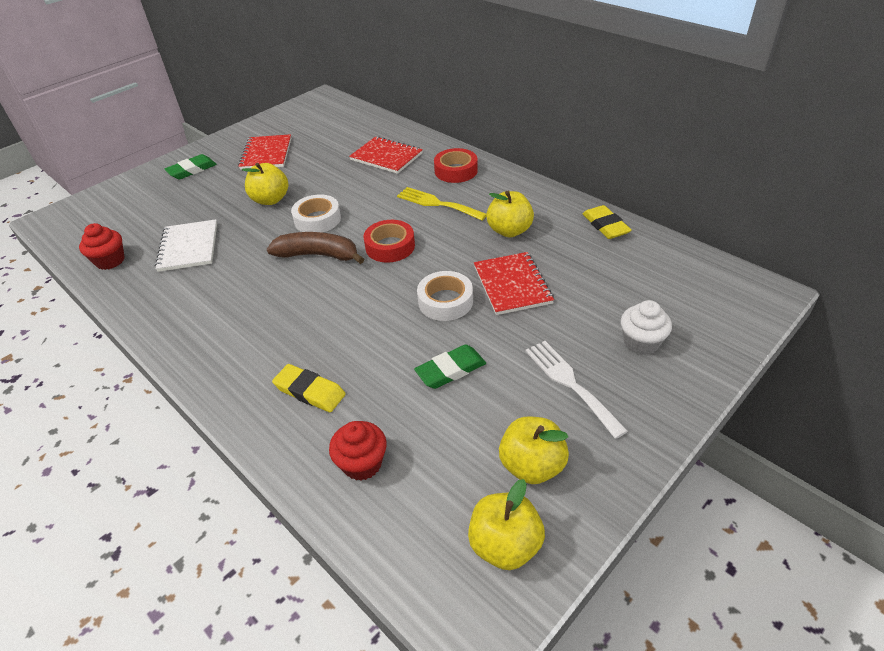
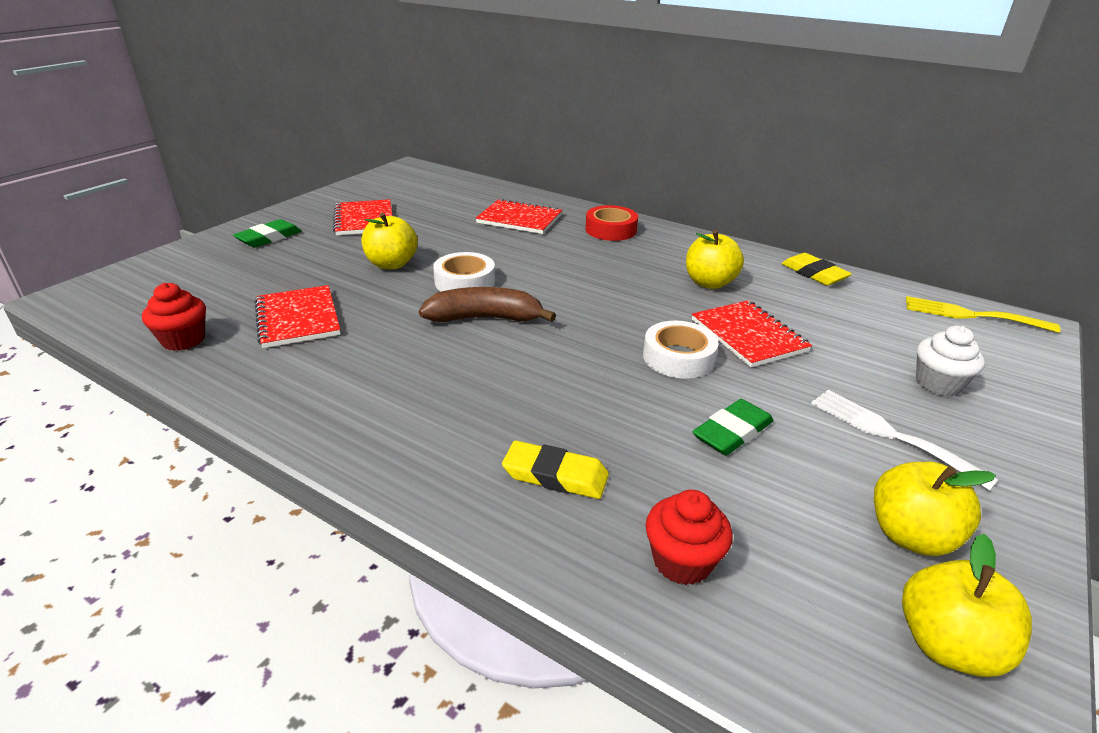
camera: 15 degrees left, 10 degrees down
(189, 247) = (298, 318): white notebook -> red notebook
(390, 246) = (574, 305): red tape -> none
(437, 204) = (607, 261): yellow fork -> yellow fork (971, 315)

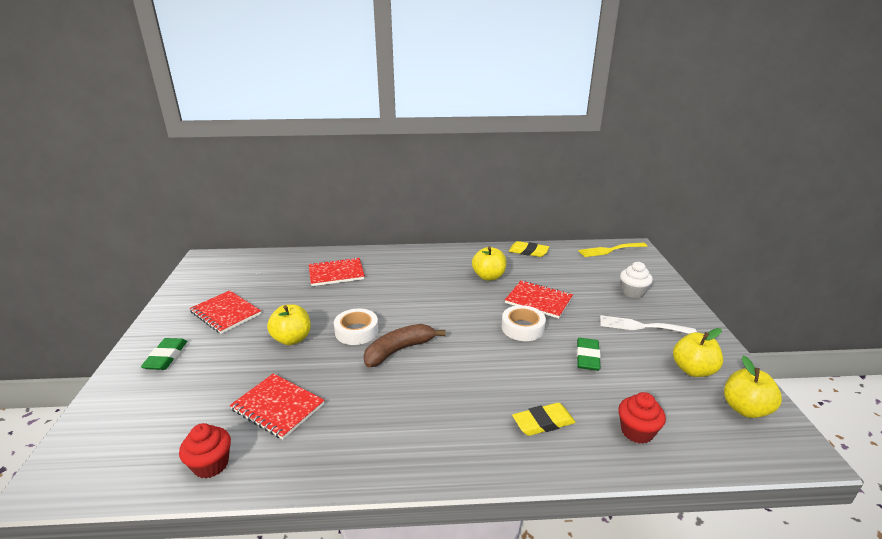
camera: 35 degrees left, 5 degrees down
(611, 230) = (400, 261): red tape -> none

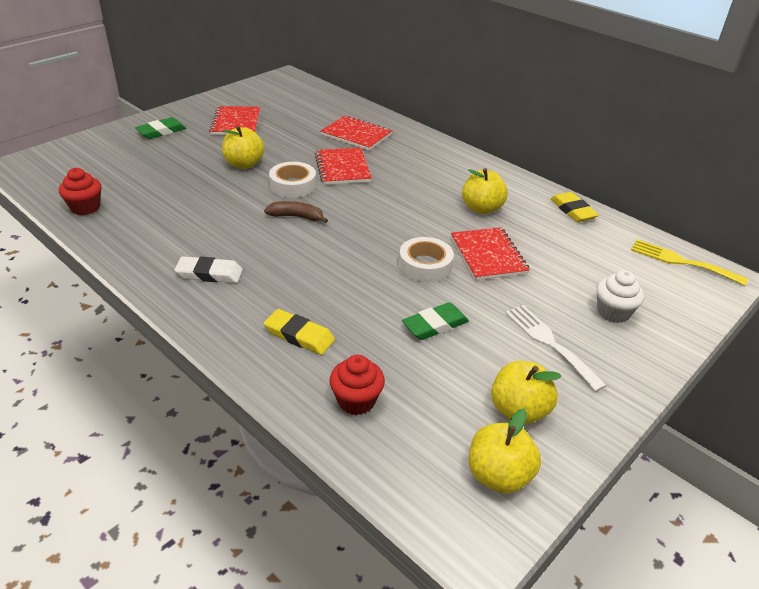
camera: 45 degrees right, 10 degrees up
(278, 407) = (165, 200): red notebook -> red notebook (342, 168)
(399, 350) = (296, 217): brown banana -> brown banana, size x0.66
(417, 432) = (209, 274): none -> white eraser

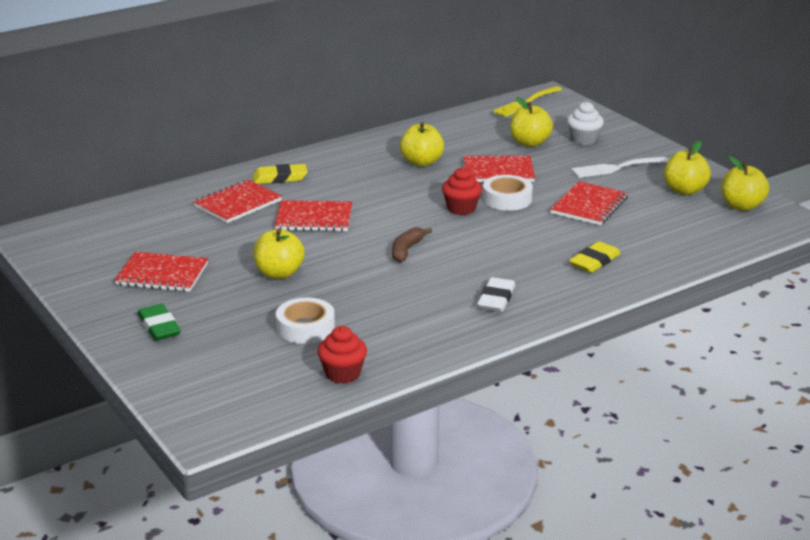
camera: 75 degrees left, 10 degrees down
(293, 185) = (340, 248): white tape -> white tape (305, 327)
(356, 400) = (672, 245): red cupcake -> red cupcake (461, 208)
(435, 325) = (589, 205): green eraser -> red notebook
(572, 210) = (438, 126): yellow eraser -> yellow eraser (280, 178)
(574, 271) = (530, 143): none -> yellow apple

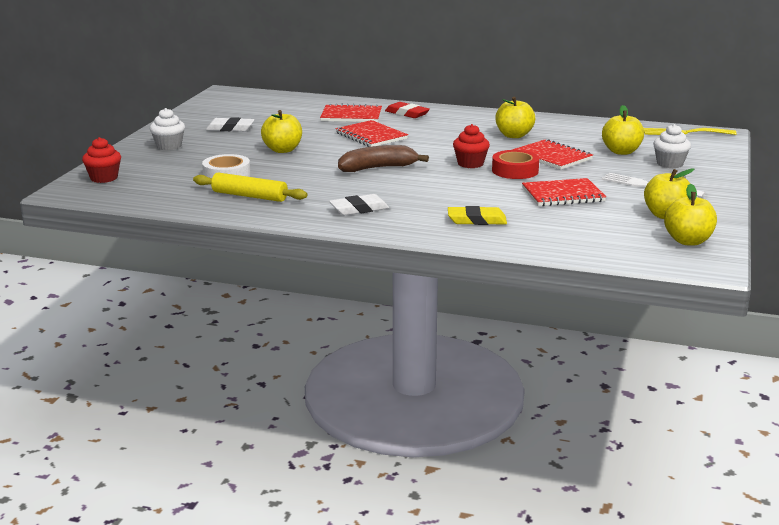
camera: 50 degrees right, 5 degrees down
(159, 326) = (169, 146): green eraser -> white cupcake
(162, 274) = (230, 128): red notebook -> white eraser
(280, 178) = (407, 113): yellow eraser -> red eraser
(342, 374) = (185, 200): red cupcake -> red cupcake (104, 178)
(383, 337) = (249, 196): none -> yellow rolling pin
(406, 250) = (378, 168): brown banana -> brown banana, size x1.52
(507, 199) = (515, 171): white tape -> red tape

